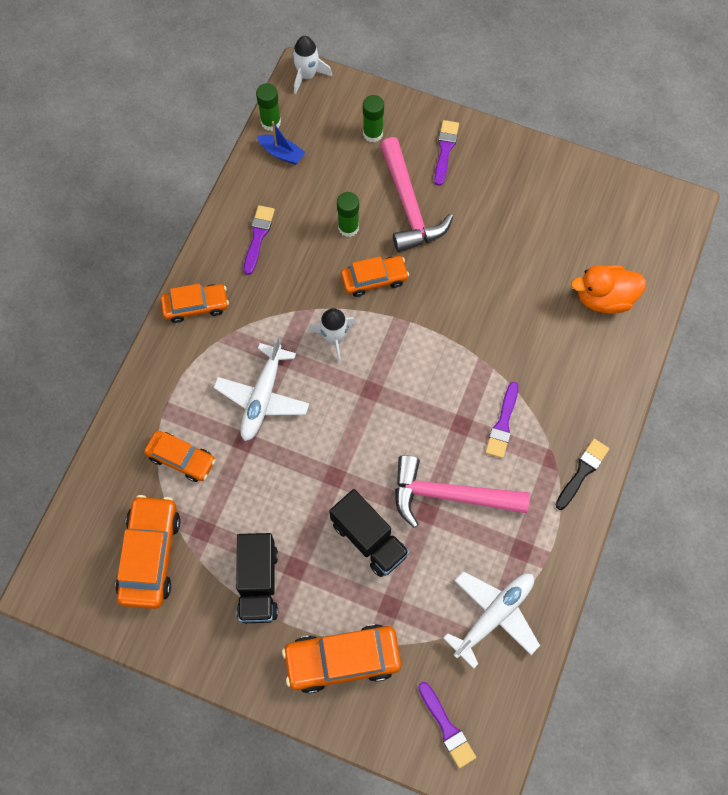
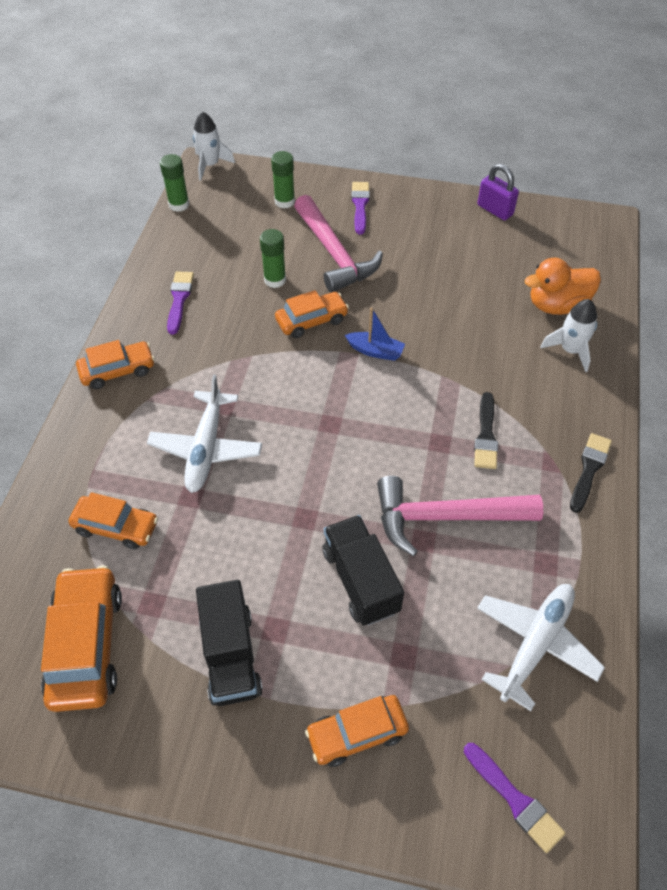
camera: 10 degrees left, 15 degrees down
(281, 153) = (194, 228): blue boat -> blue boat (375, 351)
(334, 338) = (279, 380): white rocket -> white rocket (570, 350)
(342, 659) = (357, 733): orange car -> orange car, size x0.65
(369, 539) = (360, 580): black truck -> black truck turned 150 degrees counterclockwise
(502, 424) = (486, 435): purple brush -> black brush
(575, 175) = (495, 210): none -> purple padlock

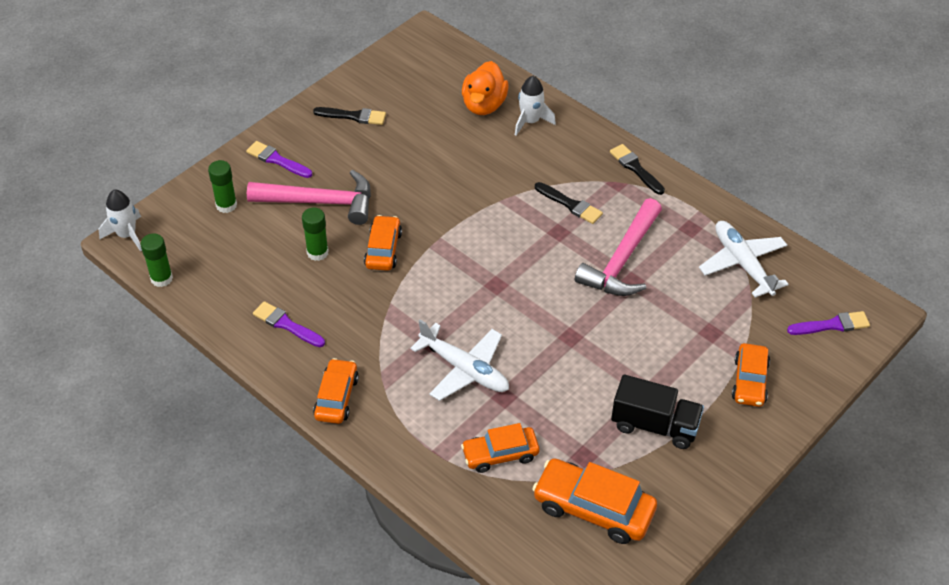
camera: 60 degrees left, 5 degrees down
(116, 527) = (500, 454): orange car -> orange car turned 150 degrees counterclockwise
(360, 580) = (641, 329): black truck -> none
(375, 351) = (446, 226): blue boat -> none
(455, 226) = (353, 116): none -> black brush
(495, 210) = (356, 85): purple padlock -> none

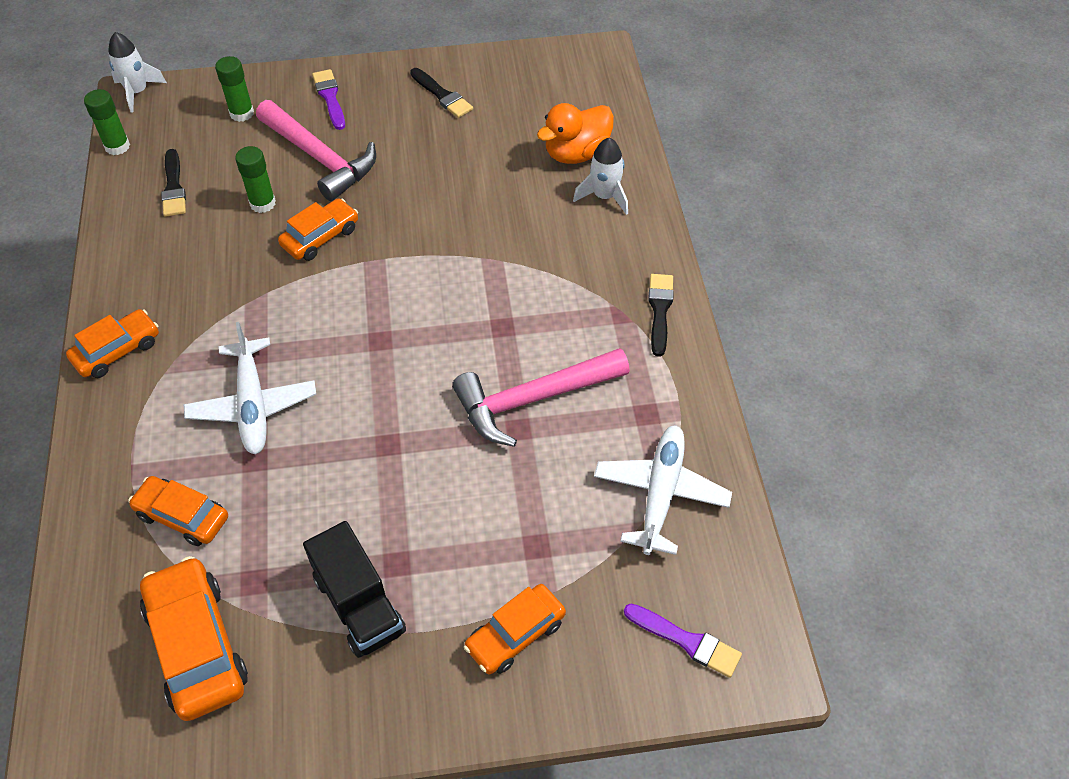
camera: 40 degrees right, 5 degrees up
(286, 324) = (159, 253): purple brush -> none
(570, 204) = (547, 306): black brush -> black brush (174, 187)

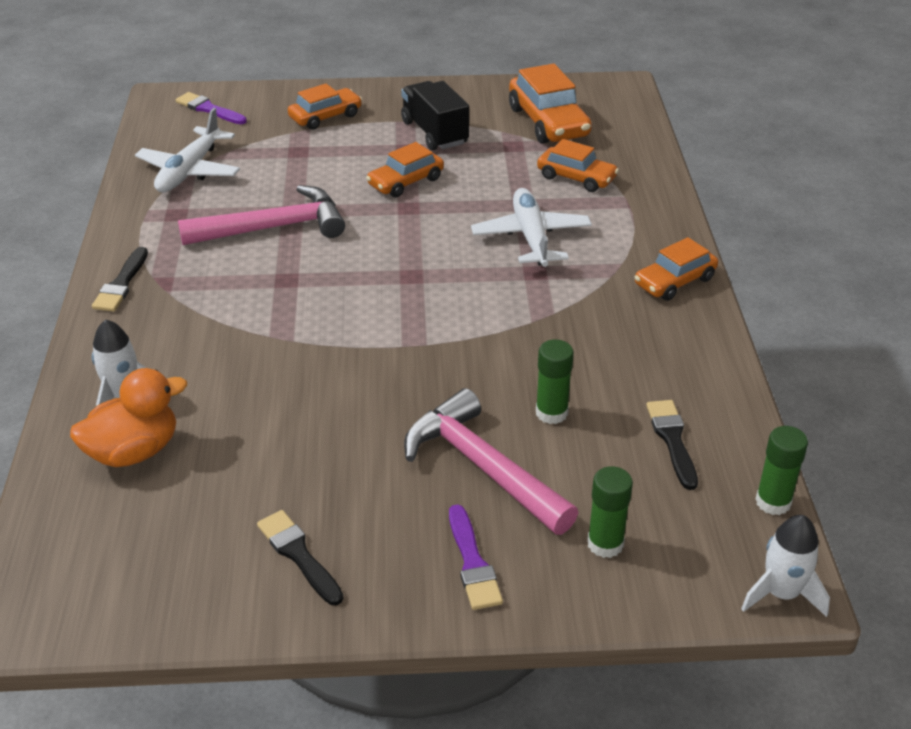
camera: 175 degrees left, 15 degrees down
(320, 237) = (476, 371): orange car -> orange car (406, 182)

